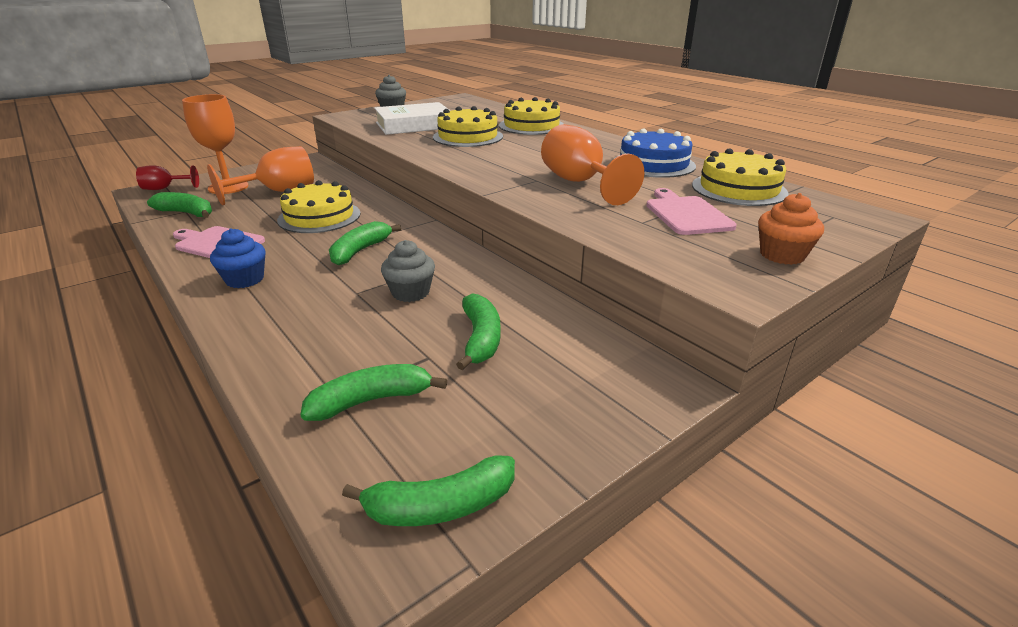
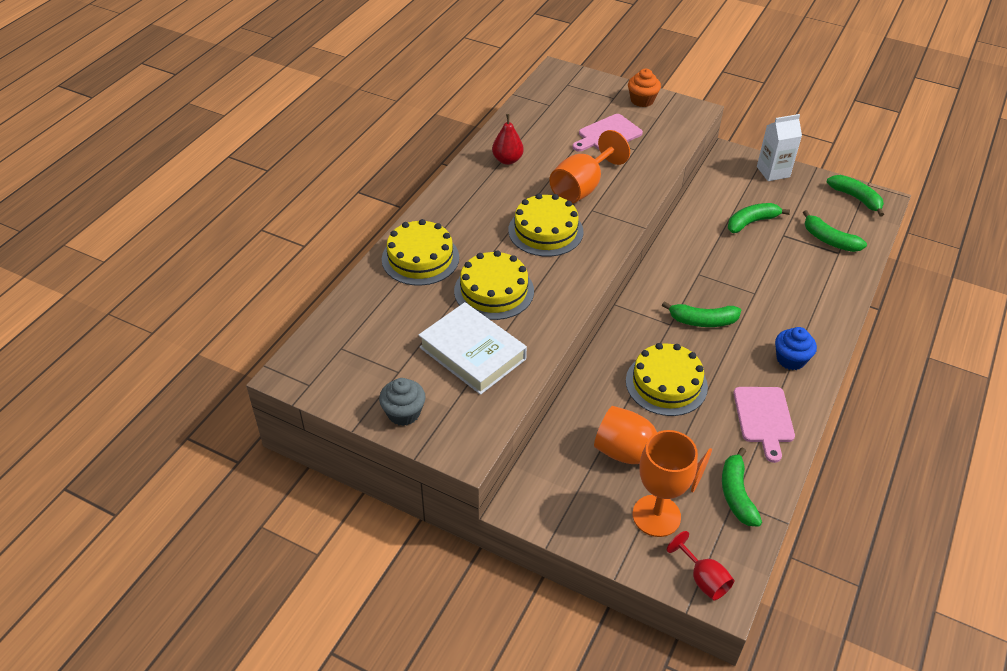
camera: 115 degrees left, 15 degrees up
(410, 292) = (733, 268): grey cupcake -> none
(597, 417) = (773, 172): none -> white carton
(653, 164) = (507, 160): blue cake -> red pear
(739, 189) = (541, 118): yellow cake -> yellow cake (545, 231)

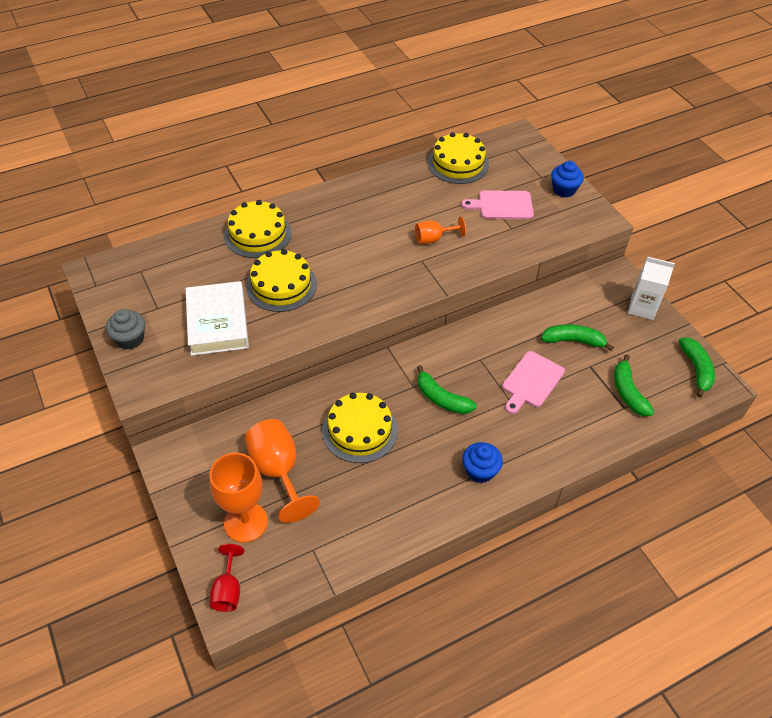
camera: 35 degrees right, 5 degrees up
(507, 160) = (400, 189): red pear -> none
(545, 231) = (368, 259): yellow cake -> yellow cake (458, 163)
(582, 187) = (433, 239): orange goblet -> orange goblet, size x0.58
(642, 100) = (564, 190): orange cupcake -> blue cupcake
(736, 494) = (320, 546): green banana -> none
(763, 418) = (405, 503): pink cutting board -> pink cutting board (531, 381)

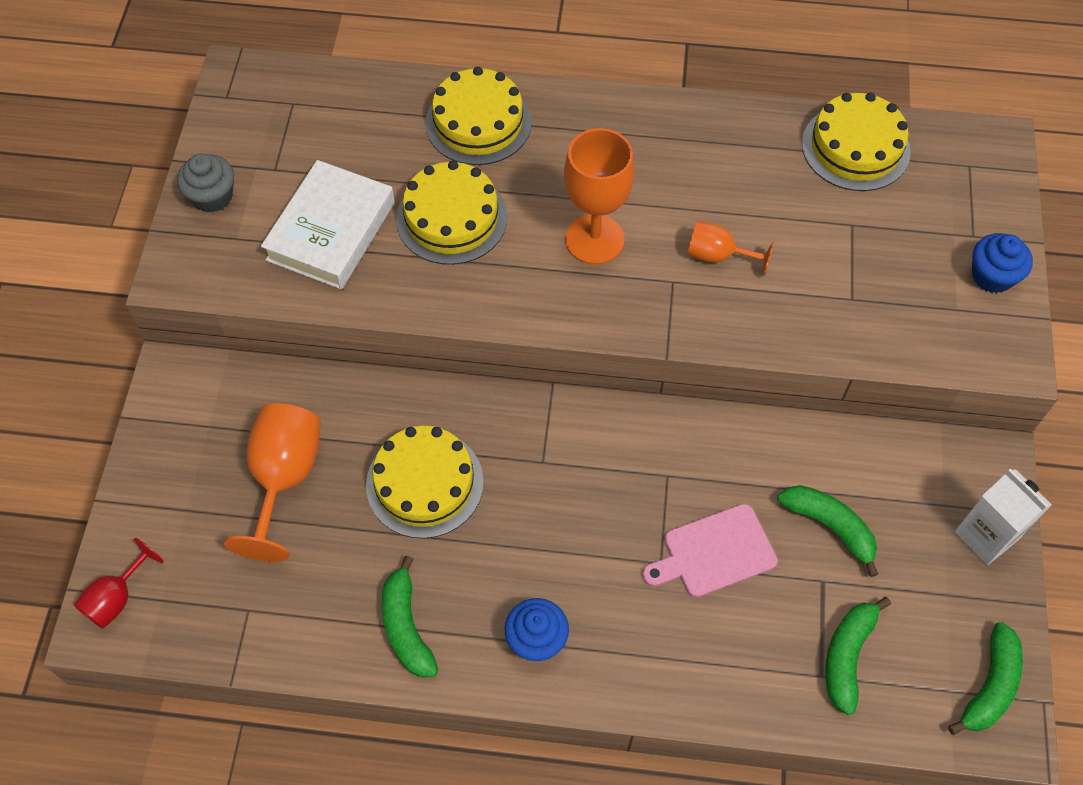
camera: 35 degrees right, 10 degrees up
(245, 522) = (198, 523): orange goblet -> orange goblet (594, 239)
(441, 398) = (567, 502): green banana -> green banana (406, 627)
(502, 205) = (868, 253): pink cutting board -> none

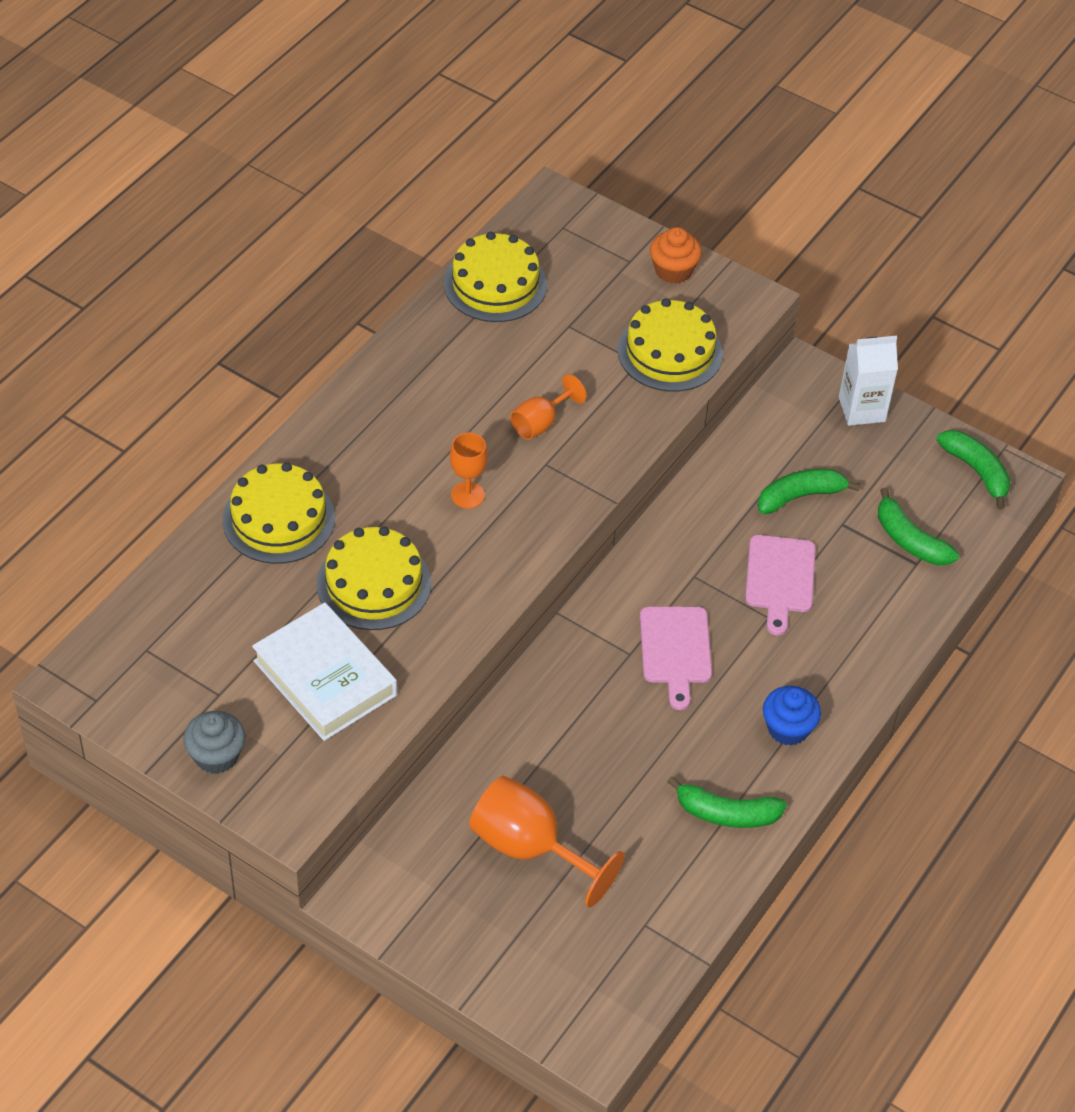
camera: 65 degrees left, 10 degrees down
(117, 598) = (574, 1023): red goblet -> none
(424, 483) = (599, 745): yellow cake -> yellow cake (670, 352)
(570, 498) = (675, 650): none -> pink cutting board
(594, 239) = (467, 495): orange goblet -> orange goblet, size x0.58
(992, 276) = (673, 270): blue cupcake -> orange cupcake

